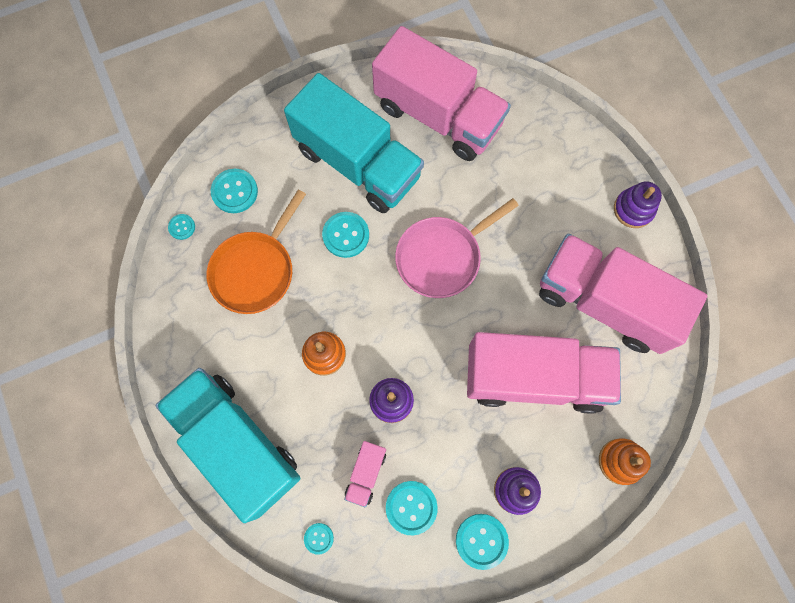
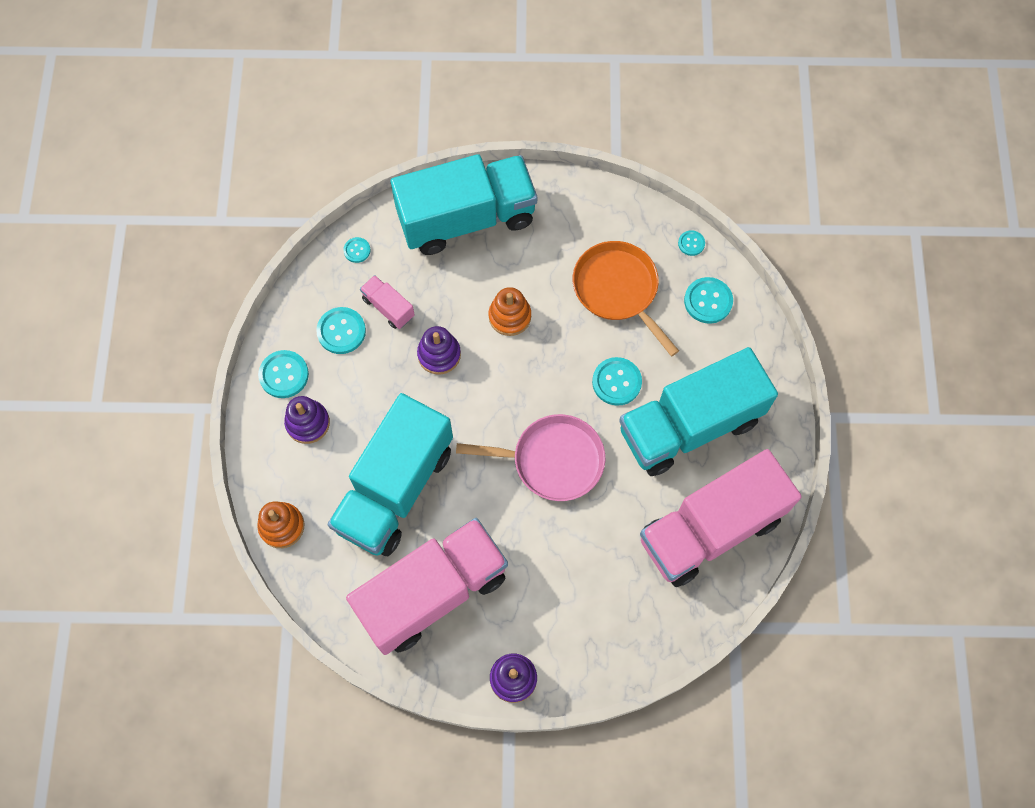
camera: 115 degrees right, 5 degrees down
(442, 257) = (552, 460): pink pan -> pink pan turned 105 degrees clockwise
(534, 377) = (395, 488): pink truck -> turquoise truck

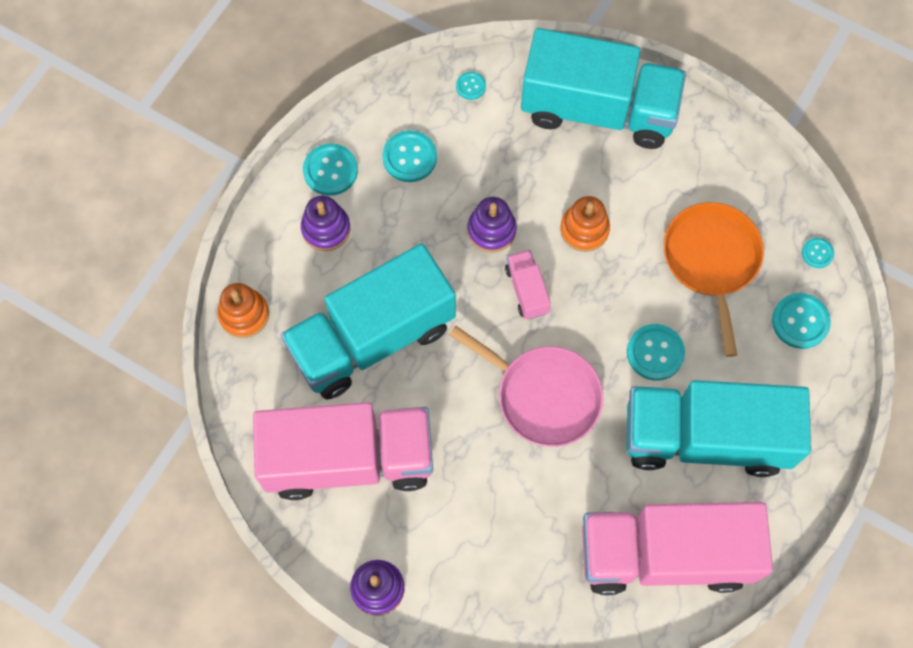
camera: 30 degrees right, 0 degrees up
(388, 307) = (469, 158): pink truck -> pink truck (526, 290)

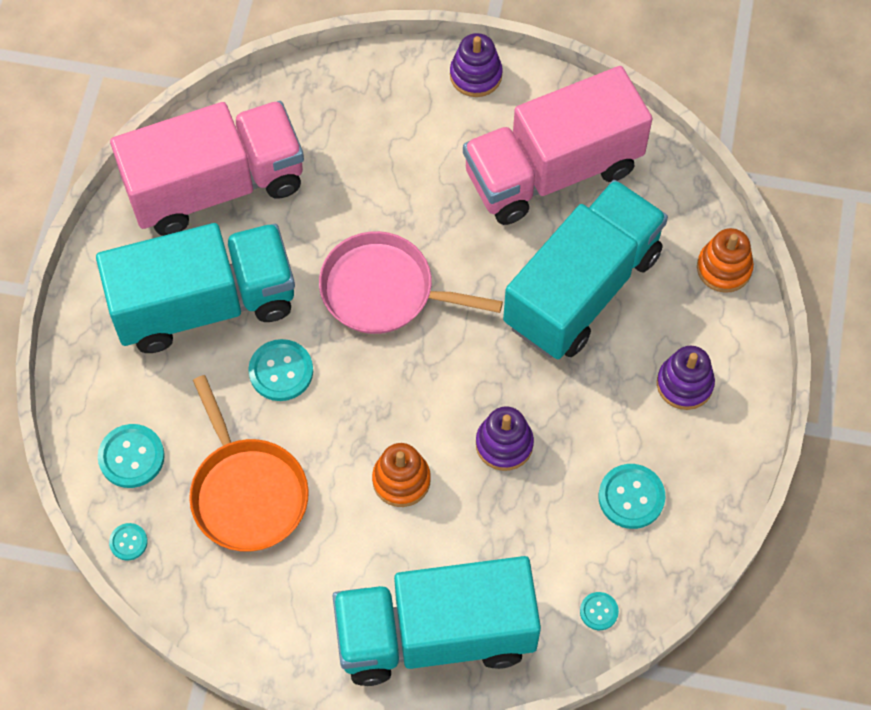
camera: 160 degrees right, 5 degrees down
(330, 170) = (712, 451): turquoise button -> none
(526, 290) = (440, 391): pink truck -> none

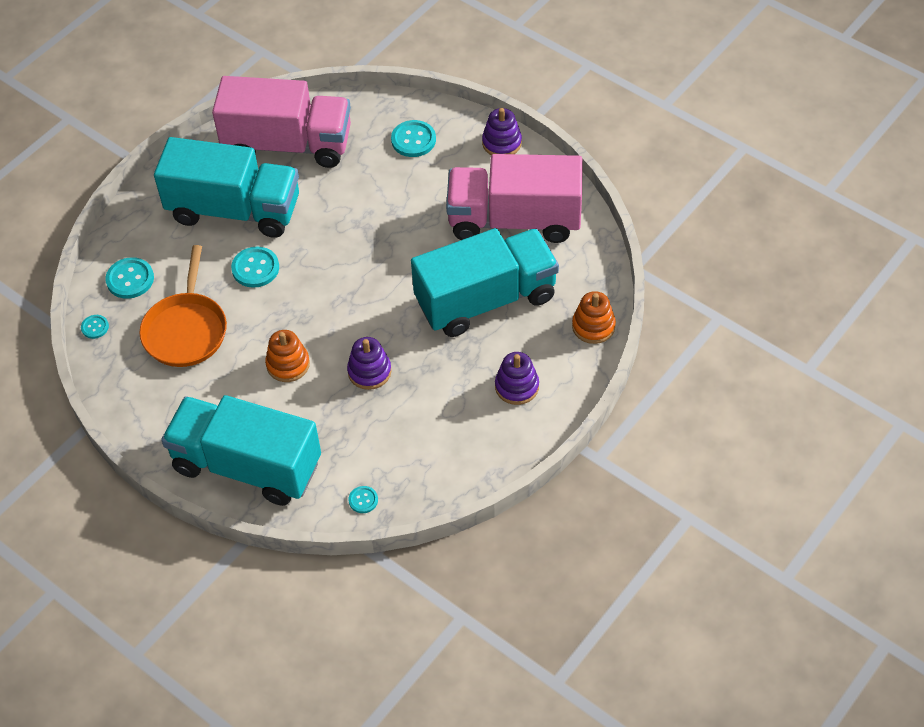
camera: 30 degrees right, 10 degrees down
(384, 290) = (353, 247): pink pan -> none
(631, 497) = (432, 440): turquoise button -> turquoise button (413, 140)

